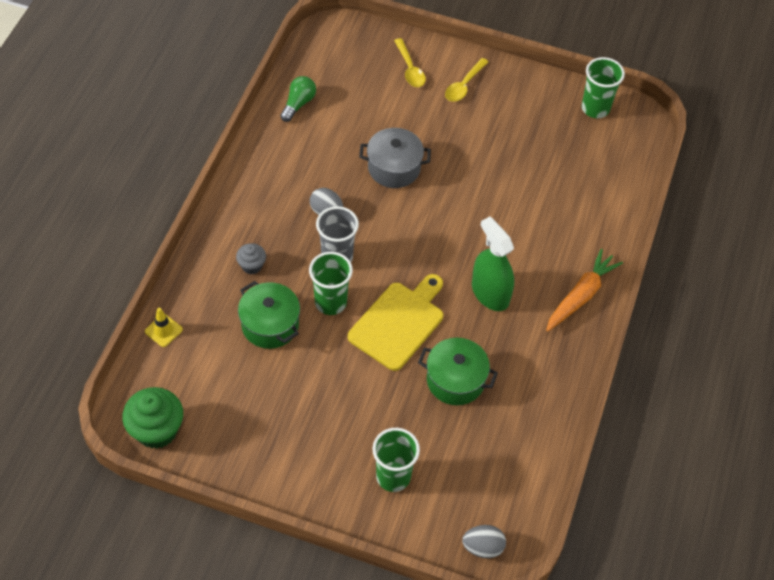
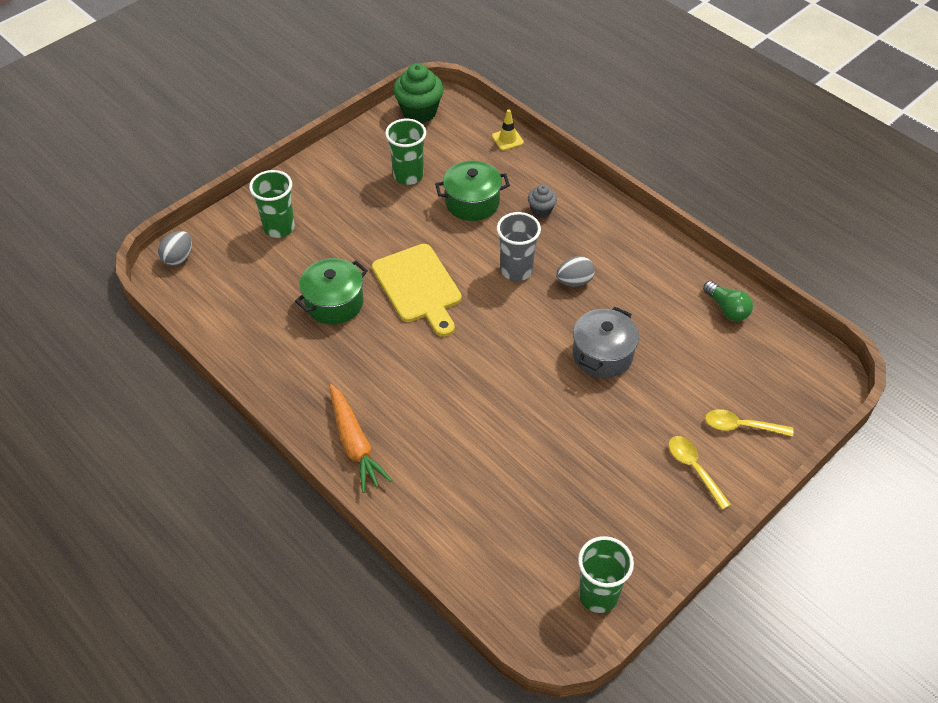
camera: 120 degrees right, 5 degrees down
(330, 302) = (470, 248): green cup -> green cup (408, 175)
(490, 293) = (406, 368): green spray bottle -> none

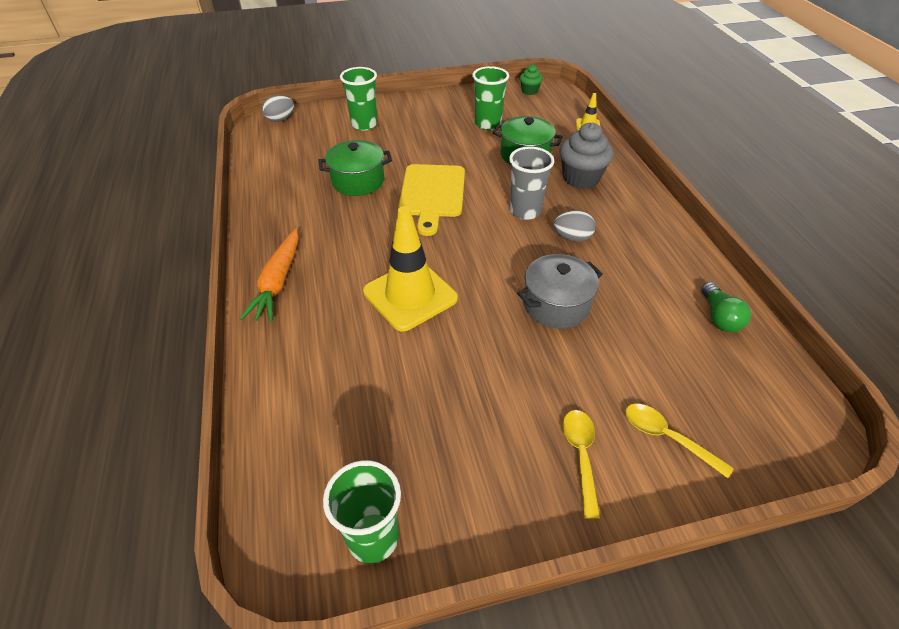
camera: 30 degrees right, 5 degrees down
(419, 112) = (529, 91): green cupcake -> green cupcake, size x0.54
(480, 401) = (410, 295): none -> yellow traffic cone
(541, 210) = (581, 178): grey cupcake -> grey cupcake, size x1.84

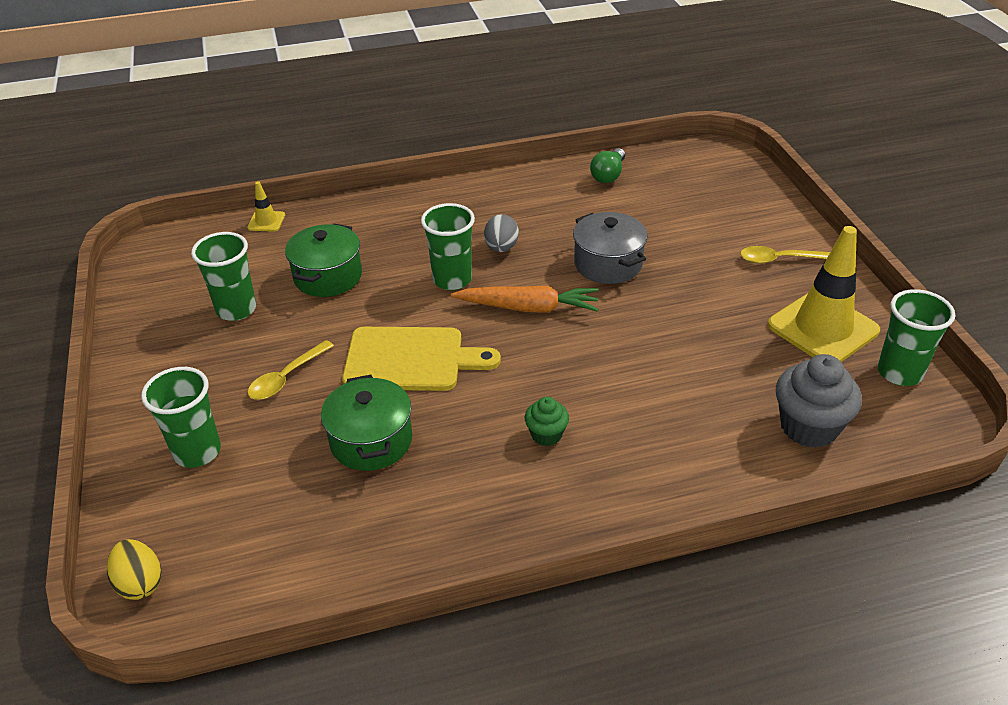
camera: 90 degrees left, 5 degrees down
(278, 282) = (603, 496): orange carrot -> orange carrot (528, 308)
(280, 119) = (140, 583): grey egg -> yellow egg
(410, 295) = (609, 369): yellow traffic cone -> yellow traffic cone (823, 328)
(525, 211) = (452, 280): grey cup -> green cup
(529, 91) = (150, 267): green cupcake -> green cupcake (546, 435)
(581, 178) = (388, 235): grey cupcake -> grey cupcake (808, 427)
(667, 437) = (746, 216): yellow spoon -> yellow spoon (286, 378)
(719, 317) = (608, 175): green light bulb -> green light bulb turned 120 degrees clockwise

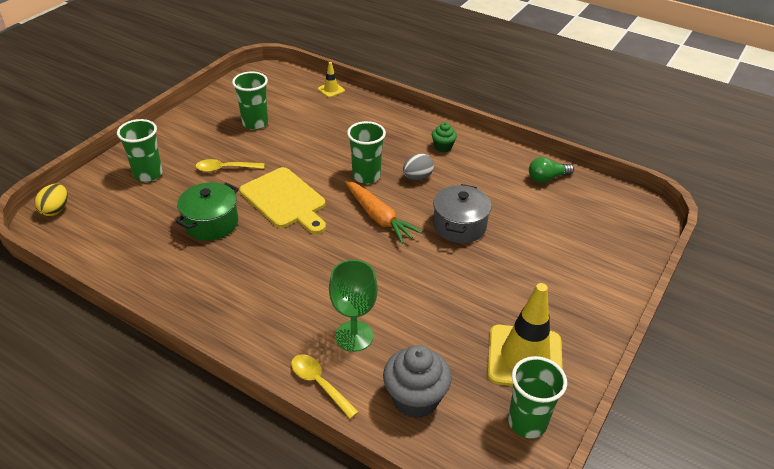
camera: 45 degrees right, 0 degrees up
(328, 276) = (314, 134): green pot -> none
(546, 435) = (282, 284): green cupcake -> green cupcake (443, 147)
(683, 423) = (354, 336): none -> green goblet
(778, 259) = (569, 299): yellow spoon -> yellow spoon (319, 384)

